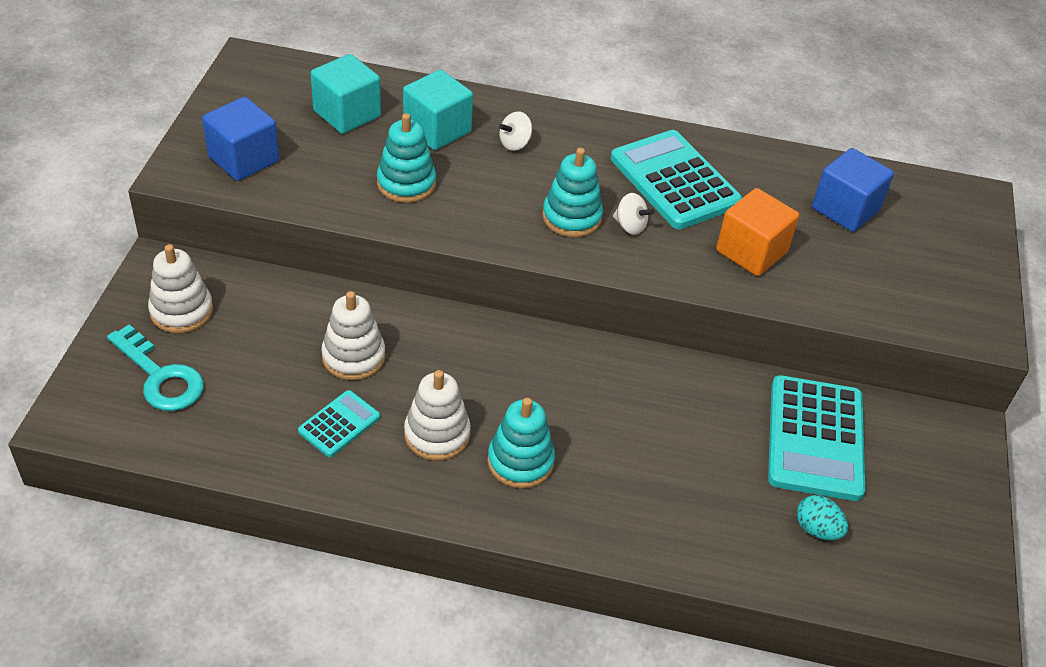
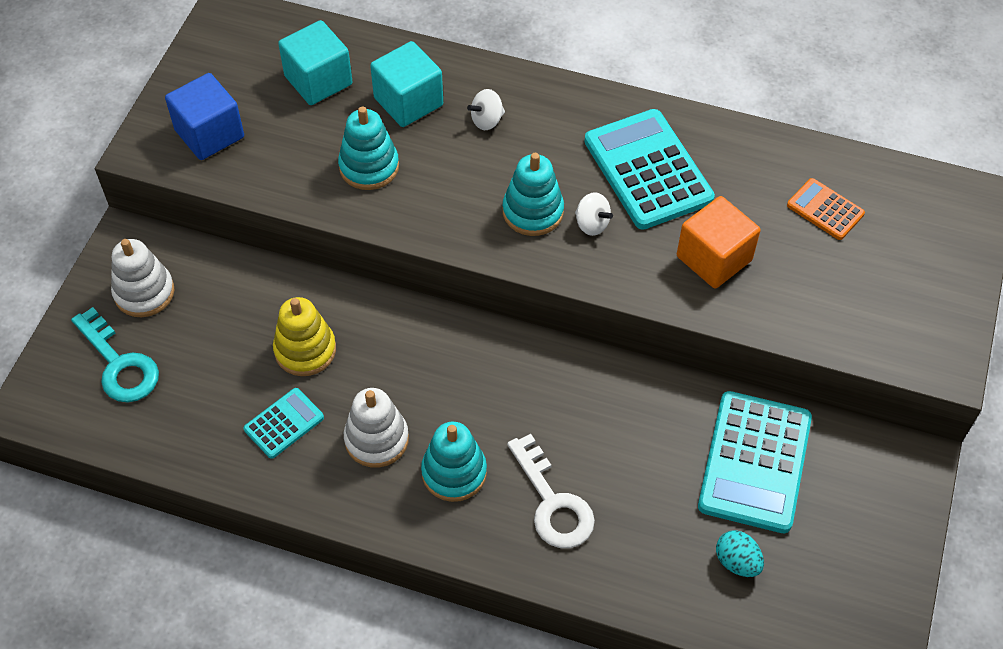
camera: 10 degrees right, 10 degrees up
(353, 357) = (305, 350): white stacking toy -> yellow stacking toy
(624, 485) = (552, 503): none -> white key
(845, 209) = (825, 210): blue cube -> orange calculator

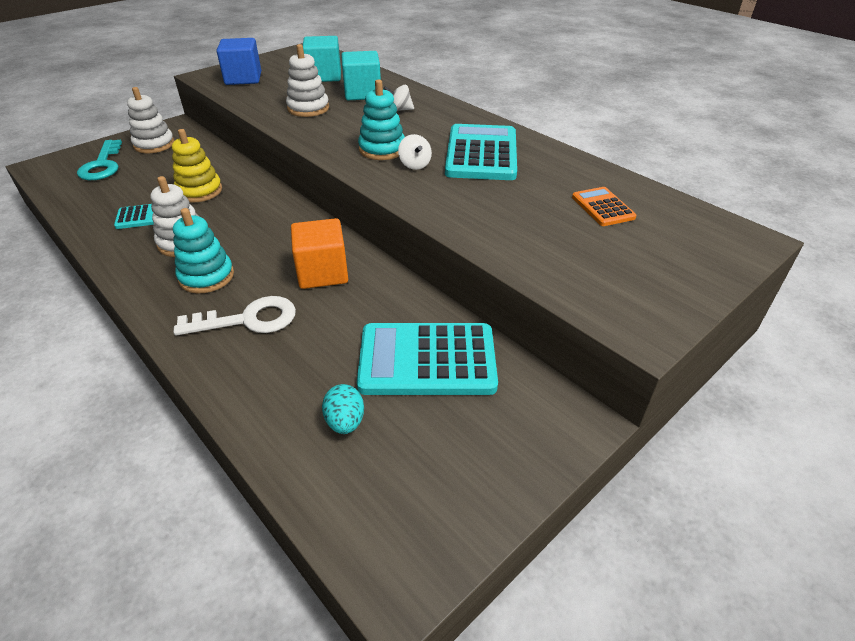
camera: 30 degrees right, 15 degrees down
(369, 167) = (308, 108): turquoise stacking toy -> white stacking toy
(552, 503) = (248, 320): white key -> white key turned 105 degrees counterclockwise
(714, 258) = (486, 205): orange cube -> orange cube (322, 272)
(754, 462) = (427, 360): turquoise calculator -> turquoise calculator turned 45 degrees clockwise

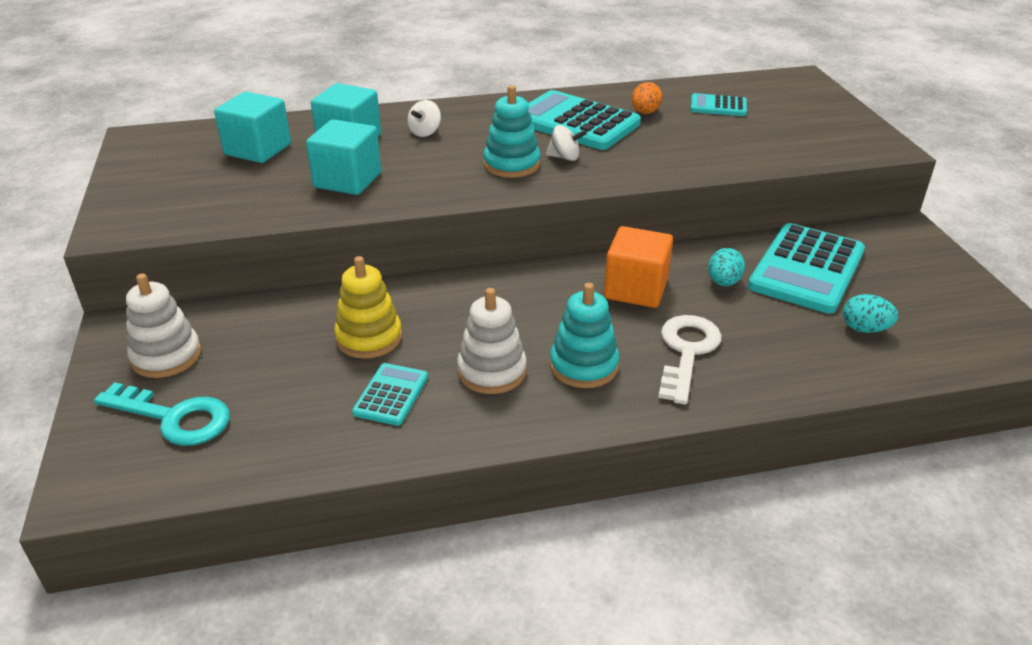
camera: 60 degrees left, 5 degrees down
(243, 78) = (175, 203): blue cube -> none
(308, 108) = (347, 180): white stacking toy -> turquoise cube
(365, 314) = (723, 282): none -> turquoise egg
(539, 176) = (645, 112): none -> orange egg
(603, 207) = (718, 106): orange calculator -> turquoise calculator

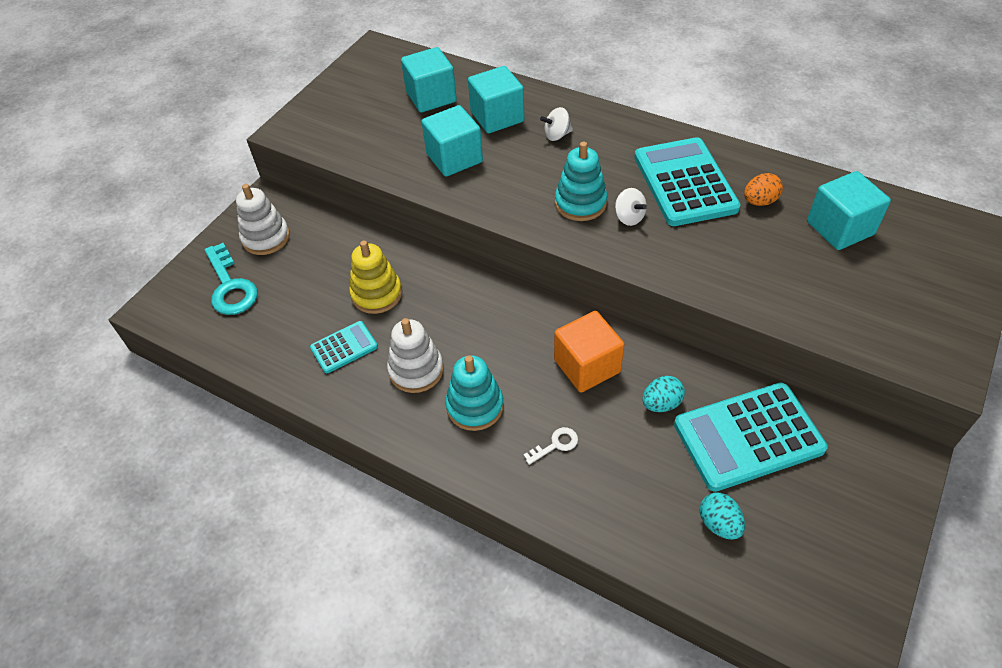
camera: 45 degrees right, 15 degrees up
(687, 352) = (556, 444): white key -> white key, size x0.50
(718, 106) = (840, 228): turquoise calculator -> turquoise cube

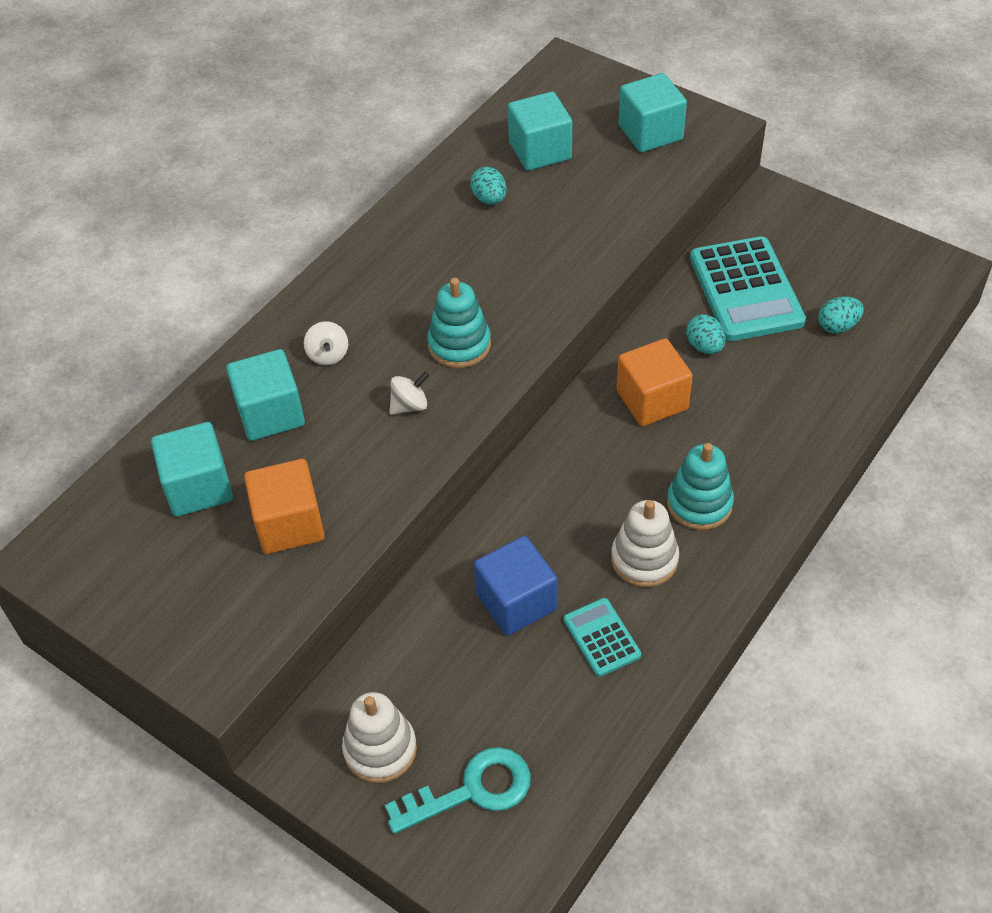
camera: 85 degrees left, 0 degrees up
(377, 294) = (516, 602): yellow stacking toy -> blue cube
(402, 141) = (289, 524): none -> orange cube
(454, 158) = (343, 464): turquoise cube -> turquoise cube (650, 132)
(556, 444) = (751, 436): white key -> none
(629, 217) = (492, 305): white spinning top -> white spinning top (410, 405)
(685, 182) = (446, 251): turquoise calculator -> none
(759, 201) = (489, 199): orange egg -> turquoise egg

